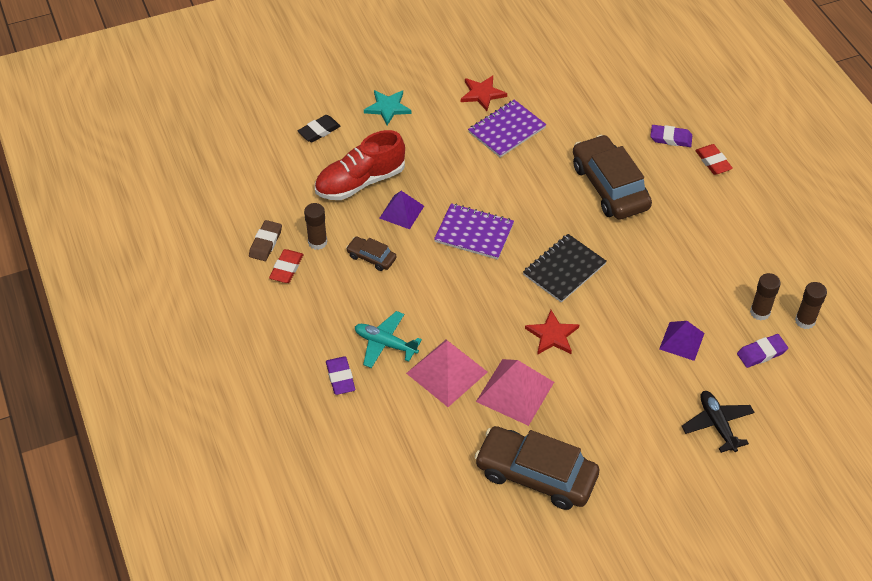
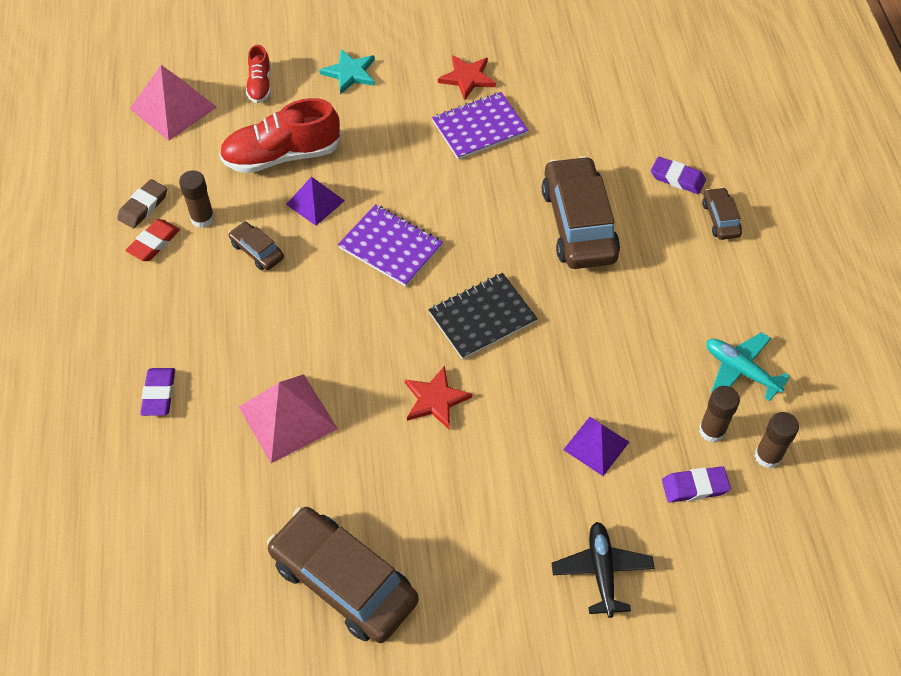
camera: 15 degrees right, 5 degrees up
(319, 131) = (260, 85): black eraser -> red shoe
(385, 344) = (229, 363): turquoise plane -> turquoise plane (740, 370)
(515, 391) = (361, 463): pink pyramid -> pink pyramid (173, 108)
(713, 162) = (720, 219): red eraser -> brown car

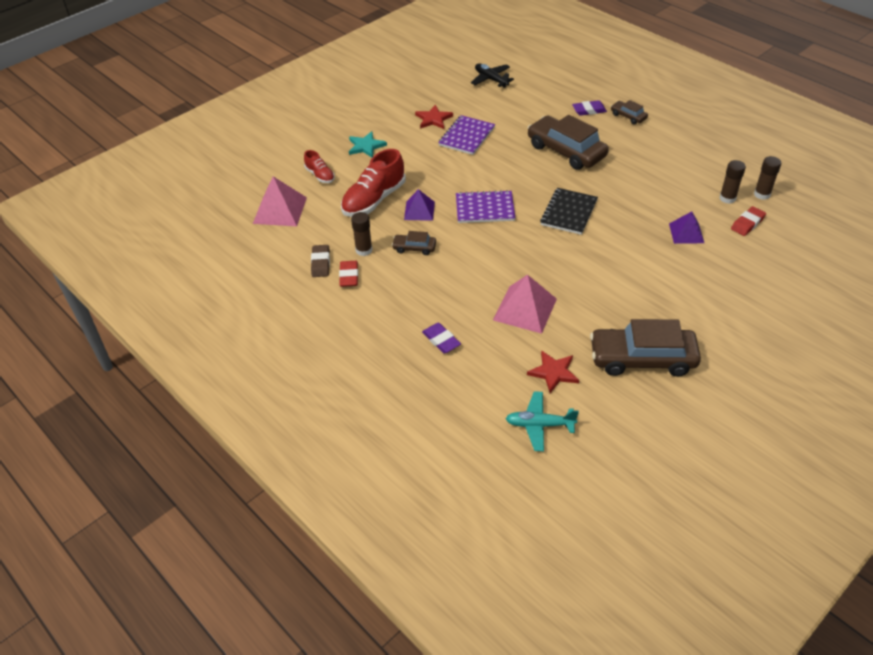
camera: 35 degrees left, 10 degrees down
(435, 399) = (589, 258): red star -> red star (553, 372)
(601, 571) = (751, 279): black plane -> black plane (491, 79)
(695, 486) = (747, 223): purple eraser -> red eraser
(740, 370) = (710, 169): turquoise plane -> turquoise plane (539, 425)

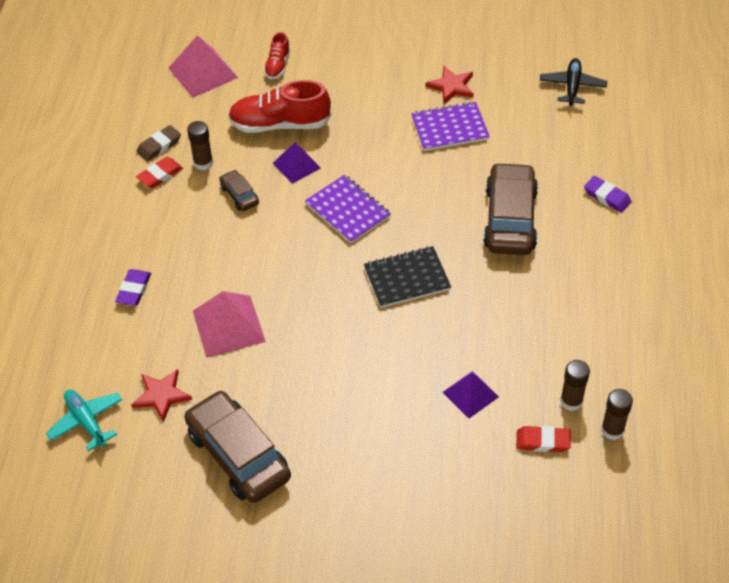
camera: 50 degrees right, 5 degrees up
(366, 146) = (354, 67): turquoise star -> none
(628, 116) = (634, 236): brown car -> none

